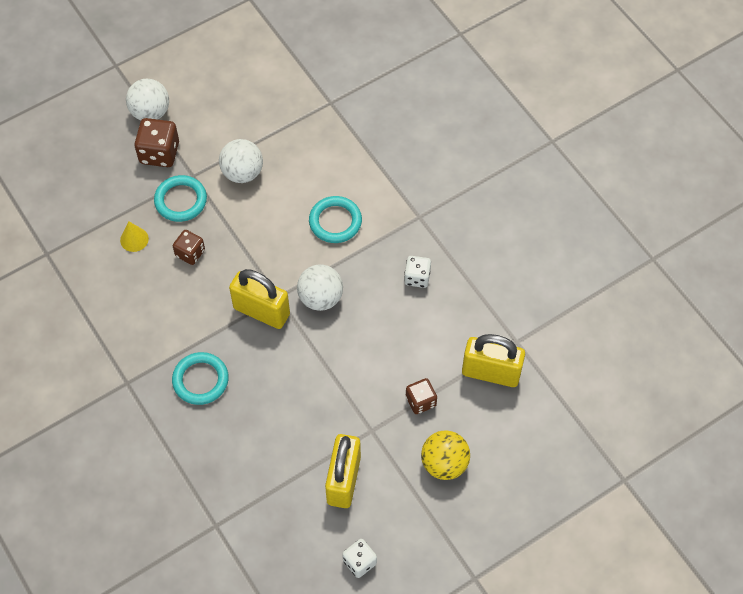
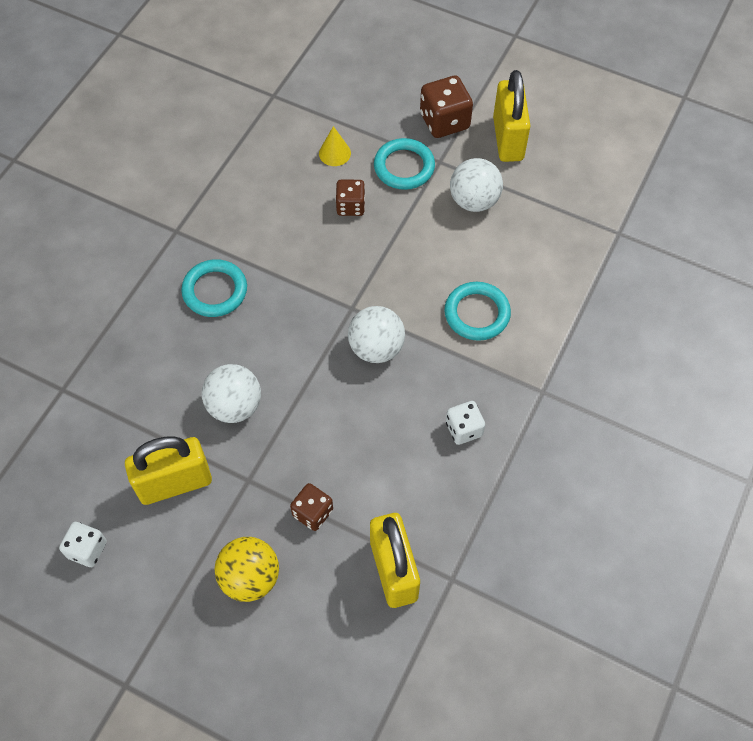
camera: 60 degrees right, 0 degrees up
(150, 112) = (484, 90): white ball -> white ball (235, 406)
(261, 311) = (325, 302): yellow padlock -> yellow padlock (508, 139)

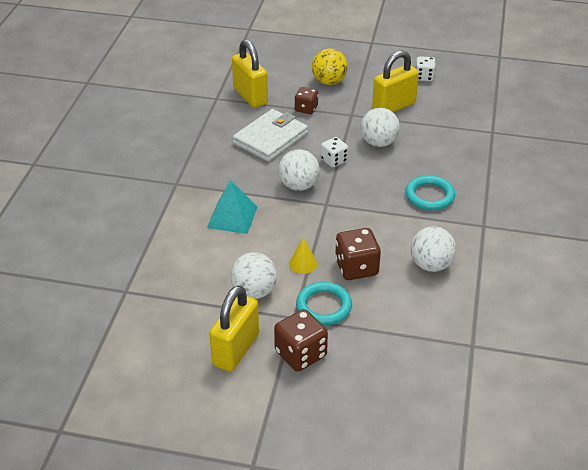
camera: 165 degrees right, 20 degrees down
(266, 191) = (431, 265): none -> white ball
(334, 153) = (389, 305): yellow cone -> yellow cone (303, 263)
(350, 206) = (356, 268): brown dice -> brown dice, size x1.57
(388, 453) = (270, 138): none -> white wallet
(464, 429) = (225, 157): white dice -> white dice (334, 160)
(477, 313) = (232, 217): turquoise ring -> turquoise pyramid
(508, 139) = (236, 350): yellow padlock -> yellow padlock turned 45 degrees clockwise

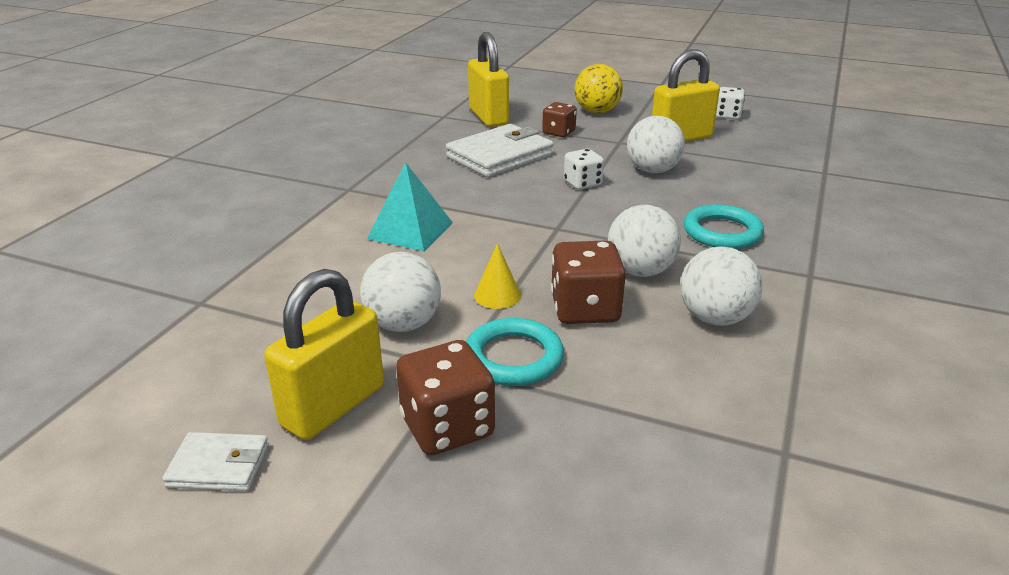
camera: 10 degrees right, 10 degrees down
(191, 391) = (219, 466): none -> white wallet
(298, 185) = (522, 205): white ball -> white ball (640, 271)

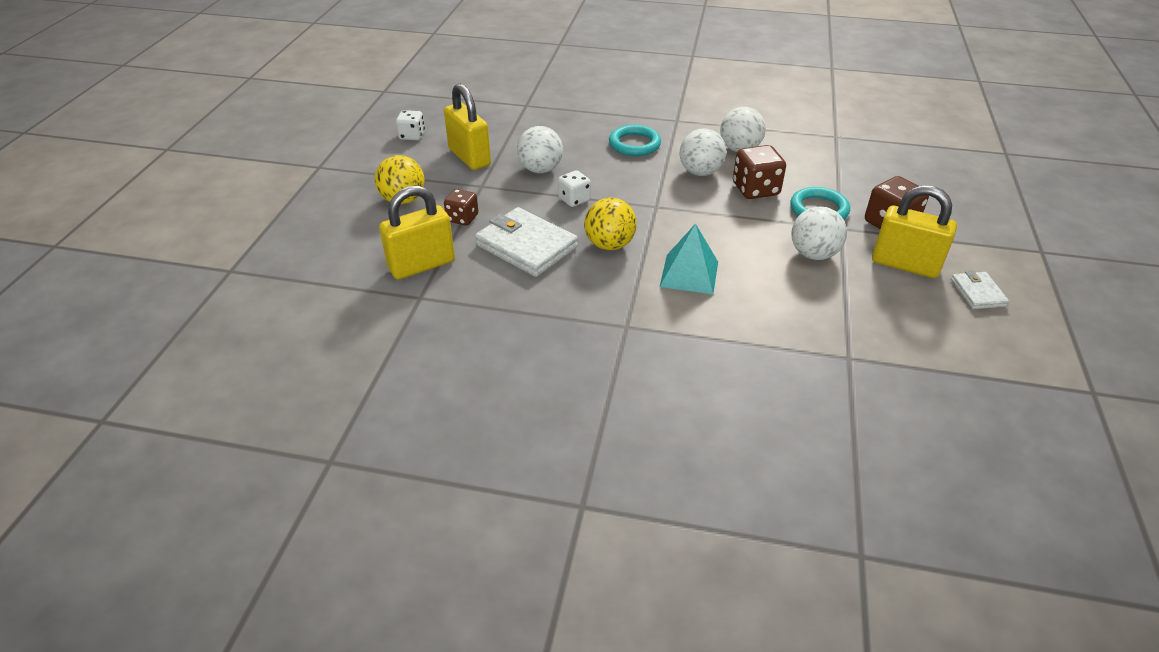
camera: 100 degrees left, 10 degrees up
(485, 194) = (609, 245): none -> yellow ball
(497, 295) = (758, 222): yellow cone -> none

